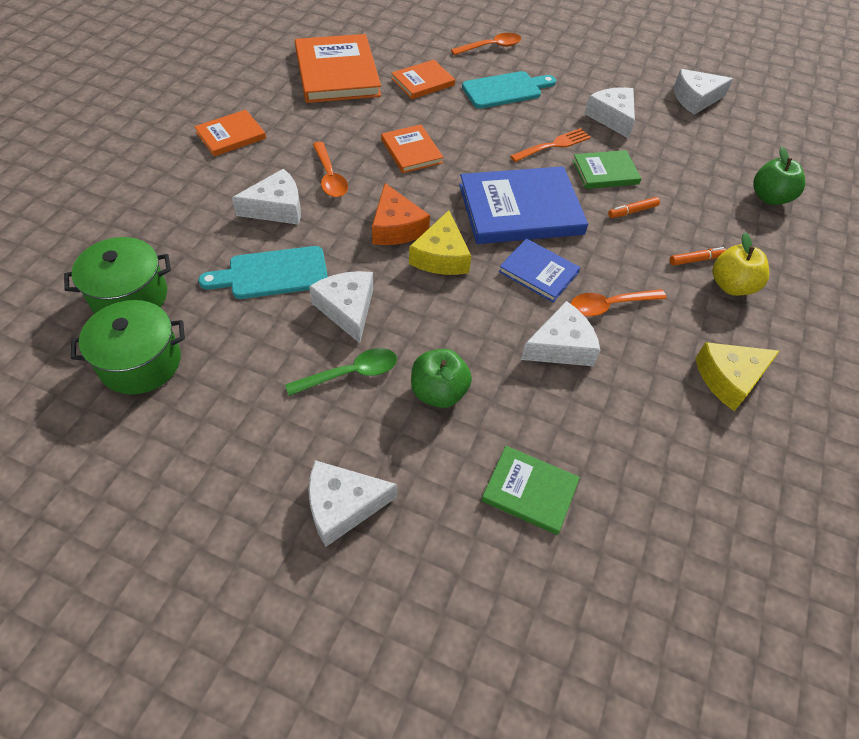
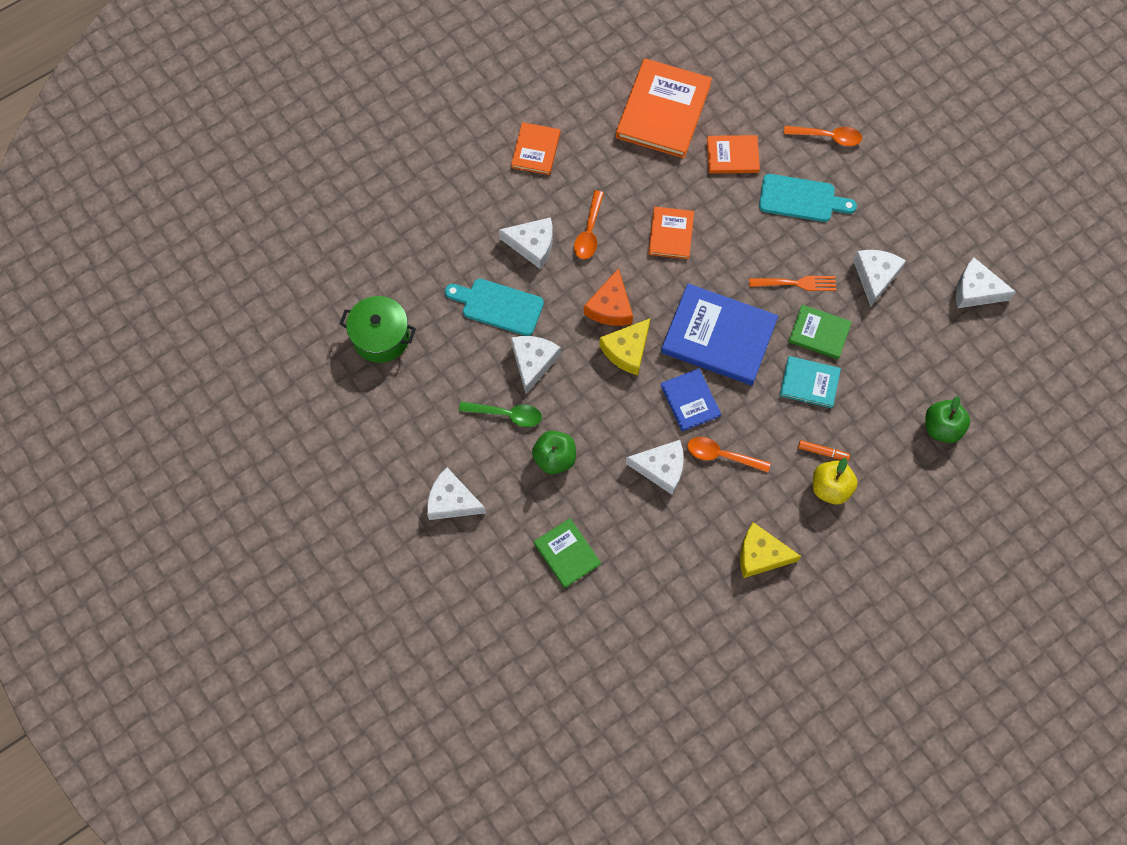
camera: 35 degrees right, 15 degrees up
(129, 296) = (395, 279): green pot -> none
(231, 135) = (536, 150): orange book -> orange book turned 75 degrees counterclockwise
(632, 211) = (809, 383): orange marker -> turquoise book

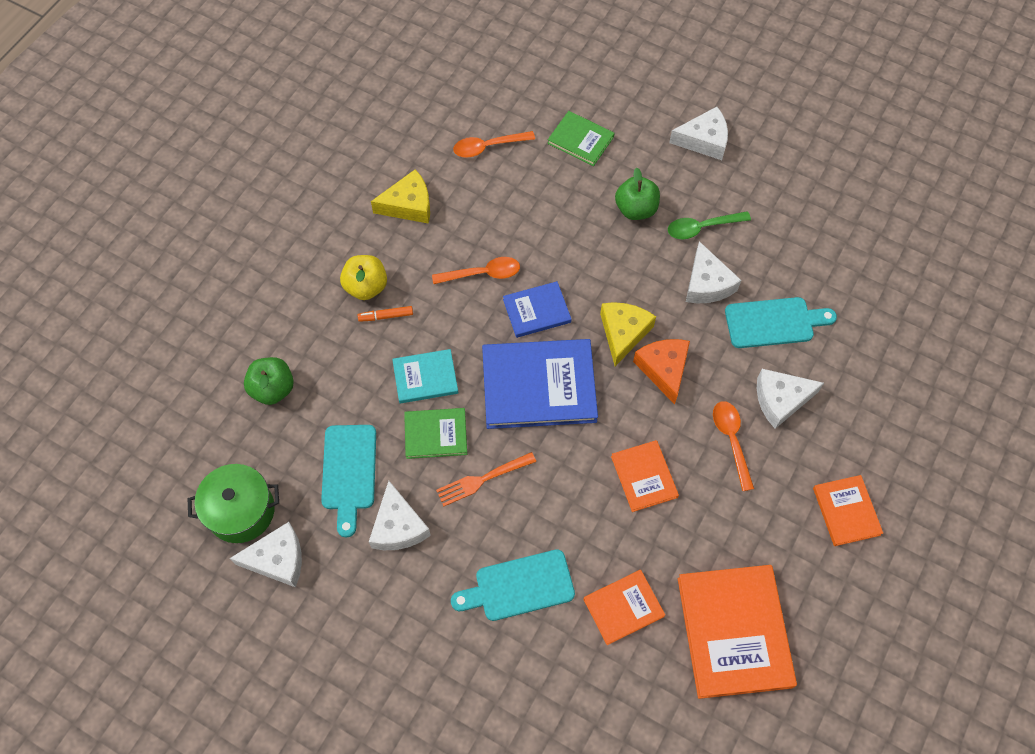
camera: 155 degrees right, 5 degrees down
(381, 337) = (862, 247): green pot -> green pot (241, 511)
(661, 468) = (534, 240): white cheese -> none
(690, 400) = (537, 311): blue book -> blue book turned 60 degrees counterclockwise
(827, 137) = (522, 688): orange spoon -> orange spoon (488, 147)
(900, 332) = (349, 472): none -> turquoise cutting board

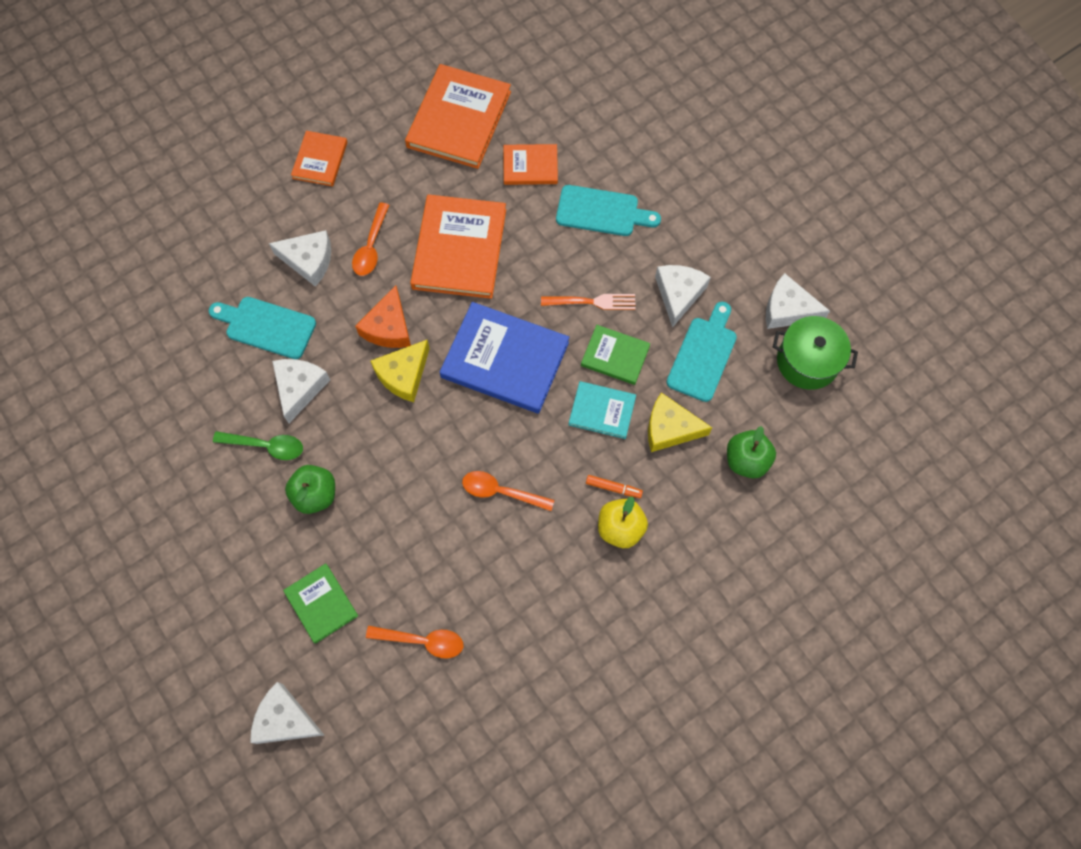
camera: 155 degrees left, 5 degrees up
(408, 205) = (539, 605): yellow cheese -> yellow cheese (670, 428)
(537, 311) = (470, 430): blue book -> none
(644, 477) = (459, 249): orange book -> orange book, size x1.84
(704, 140) = (197, 543): white cheese -> white cheese (285, 719)

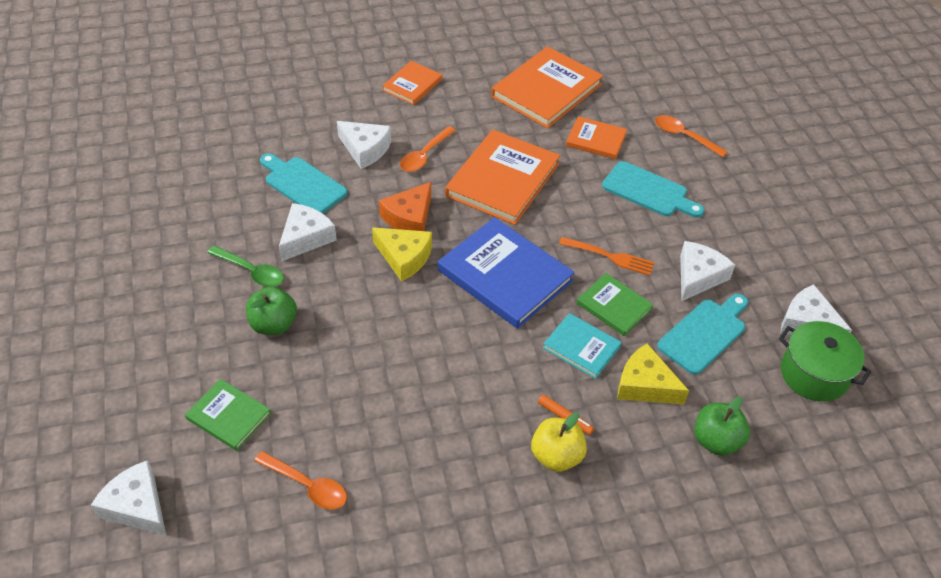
camera: 20 degrees right, 20 degrees down
(321, 604) = (228, 416): green book -> green book turned 45 degrees counterclockwise
(403, 375) = (404, 257): yellow cheese -> yellow cheese turned 120 degrees counterclockwise
(501, 492) = (450, 382): orange spoon -> orange spoon (684, 136)

